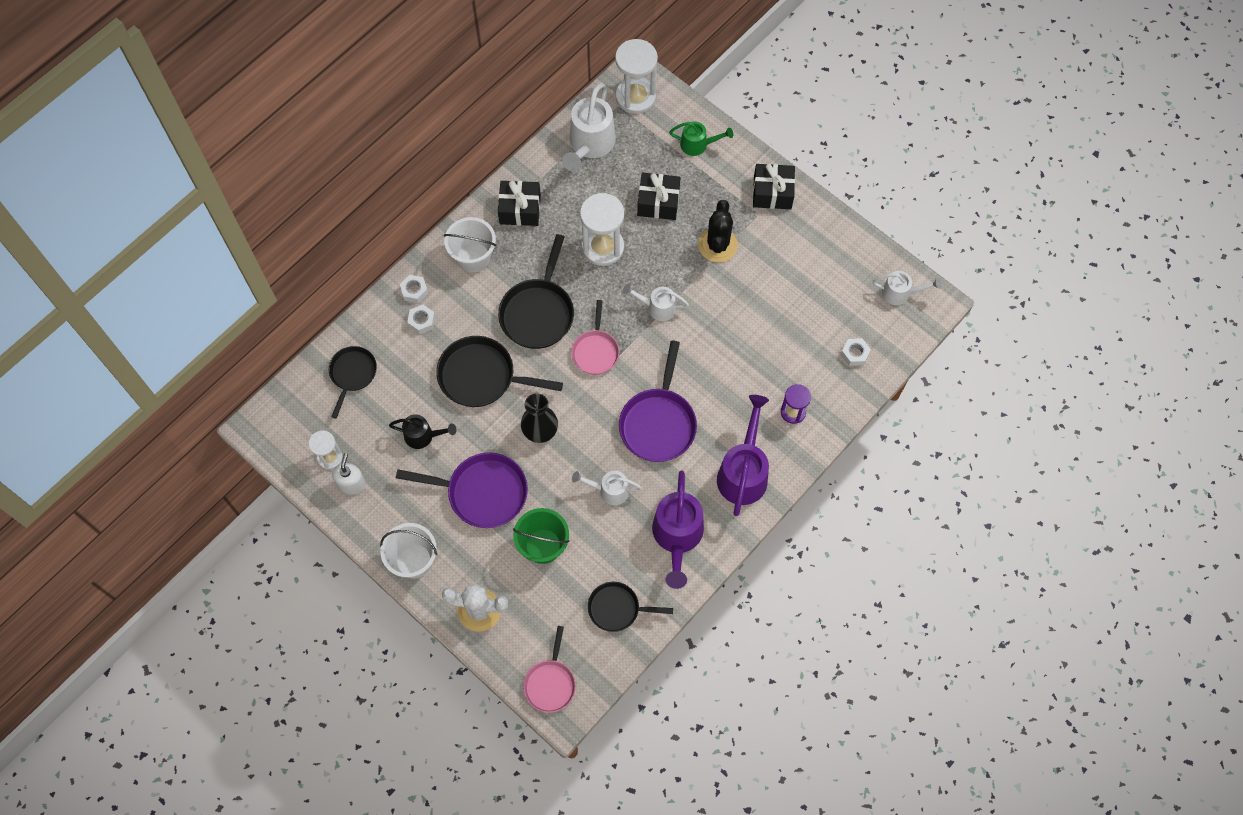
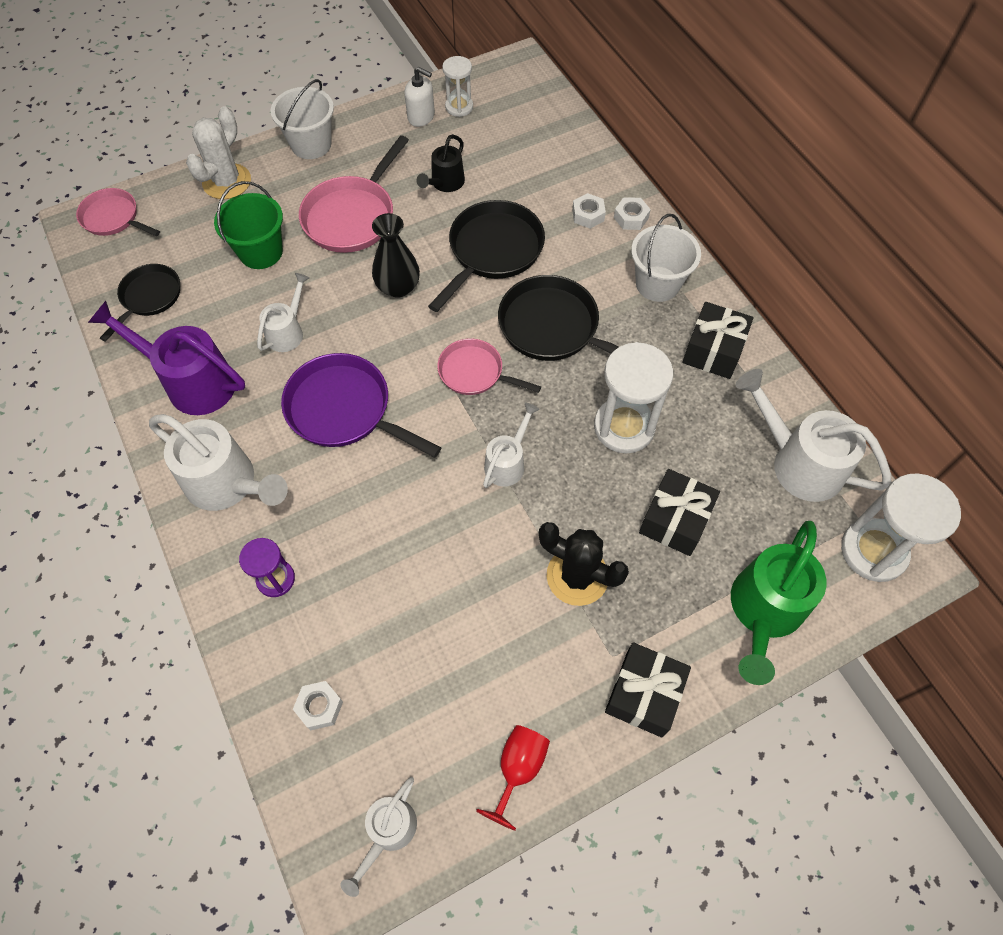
camera: 110 degrees right, 5 degrees down
(352, 374) = (546, 143): black pan -> none
(482, 492) = (352, 216): purple pan -> pink pan
(698, 145) = (763, 612): green watering can -> green watering can, size x1.76
(743, 472) = (228, 484): purple watering can -> white watering can
(839, 242) = (518, 768): none -> red goblet

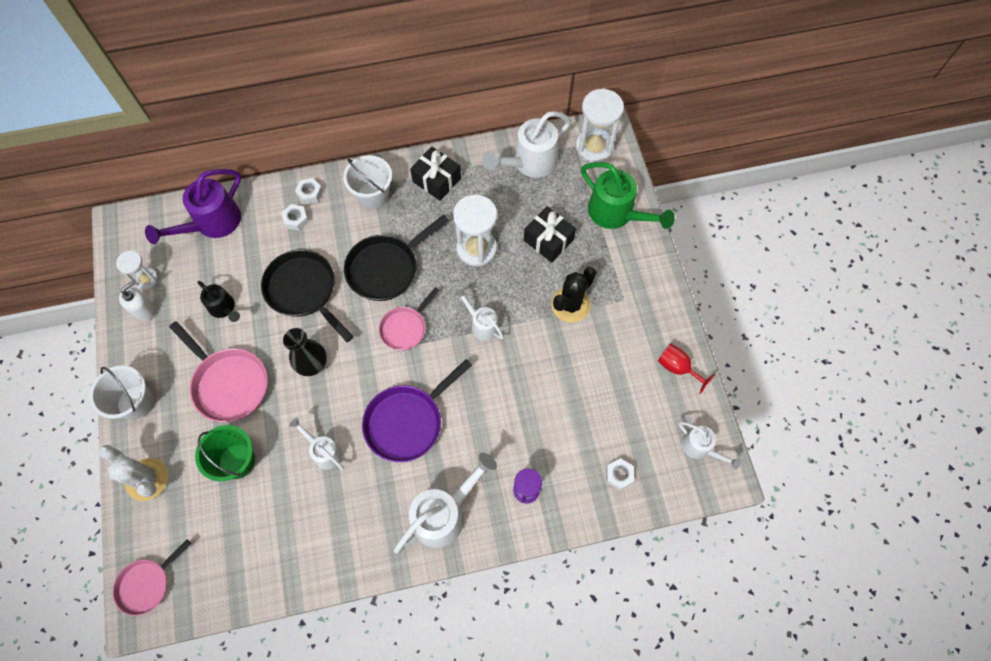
camera: 75 degrees left, 5 degrees up
(149, 298) = (249, 559): black pan -> none
(192, 381) = (345, 531): purple watering can -> purple watering can (212, 223)
(643, 694) = (649, 290): black gift -> none

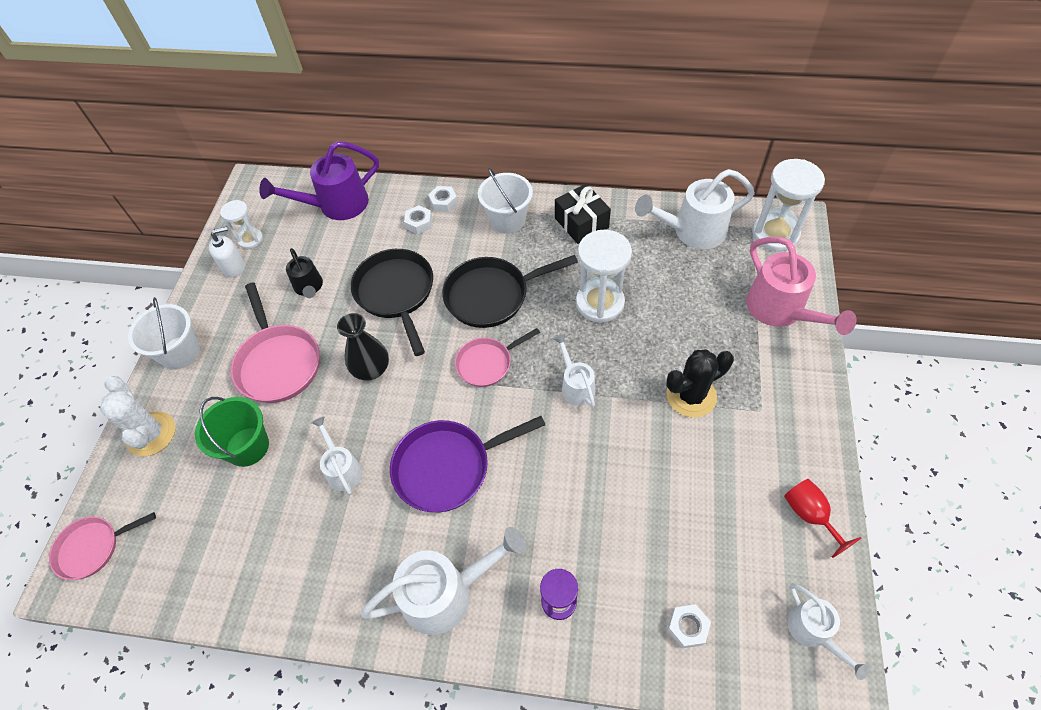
camera: 25 degrees right, 10 degrees down
(548, 240) = (687, 317): black gift -> none
(616, 214) = (780, 311): green watering can -> pink watering can

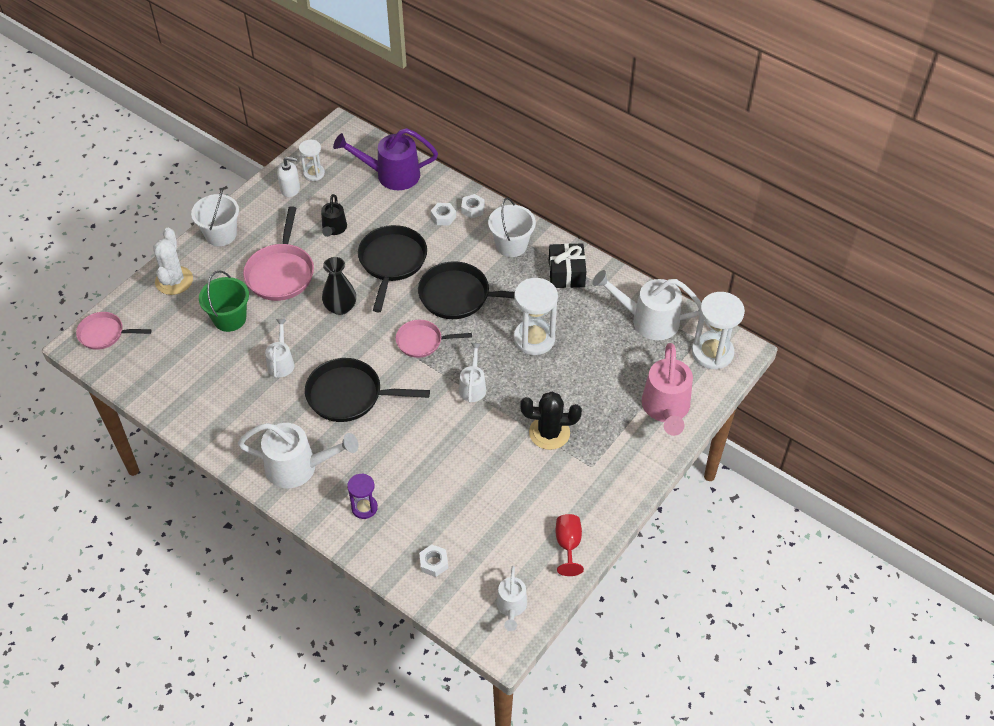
camera: 25 degrees right, 5 degrees down
(448, 467) = (350, 395): purple pan -> black pan

